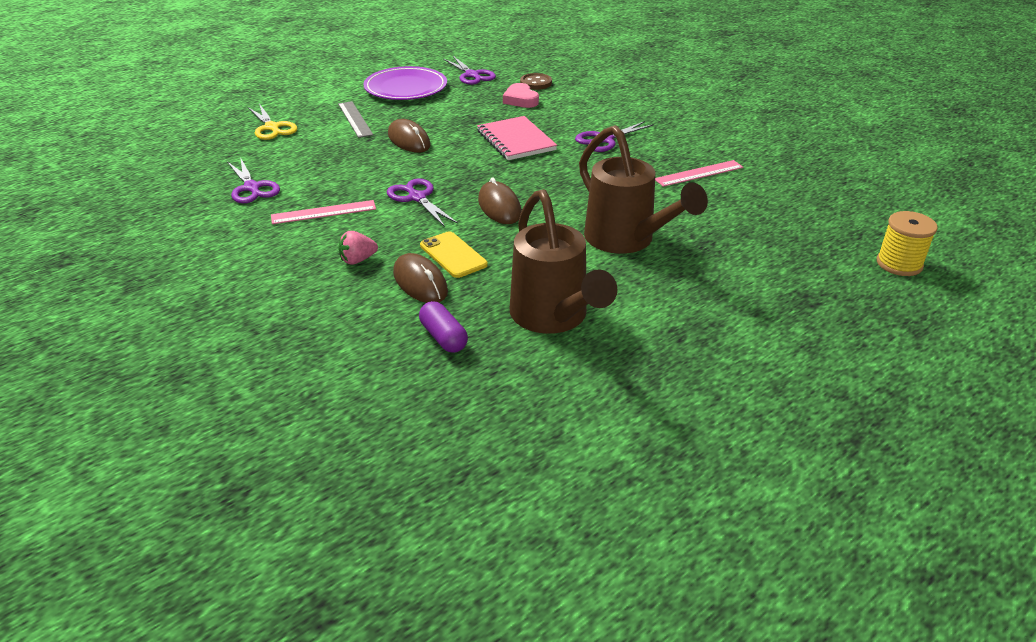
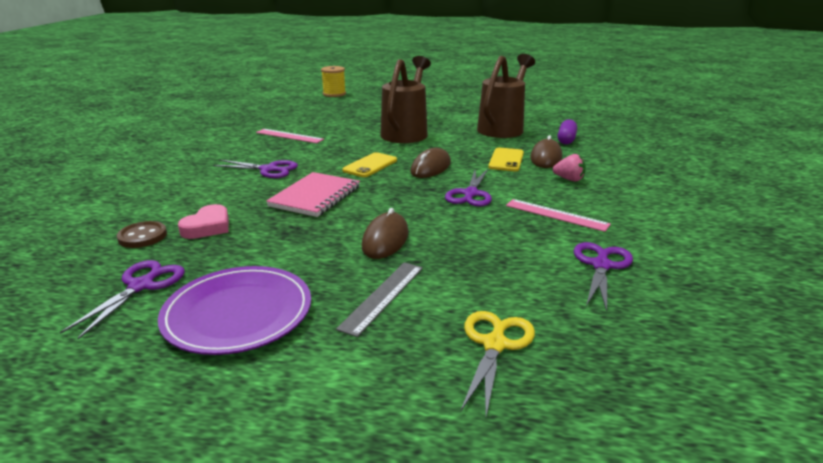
camera: 130 degrees left, 10 degrees down
(549, 182) = (370, 165): none -> yellow phone

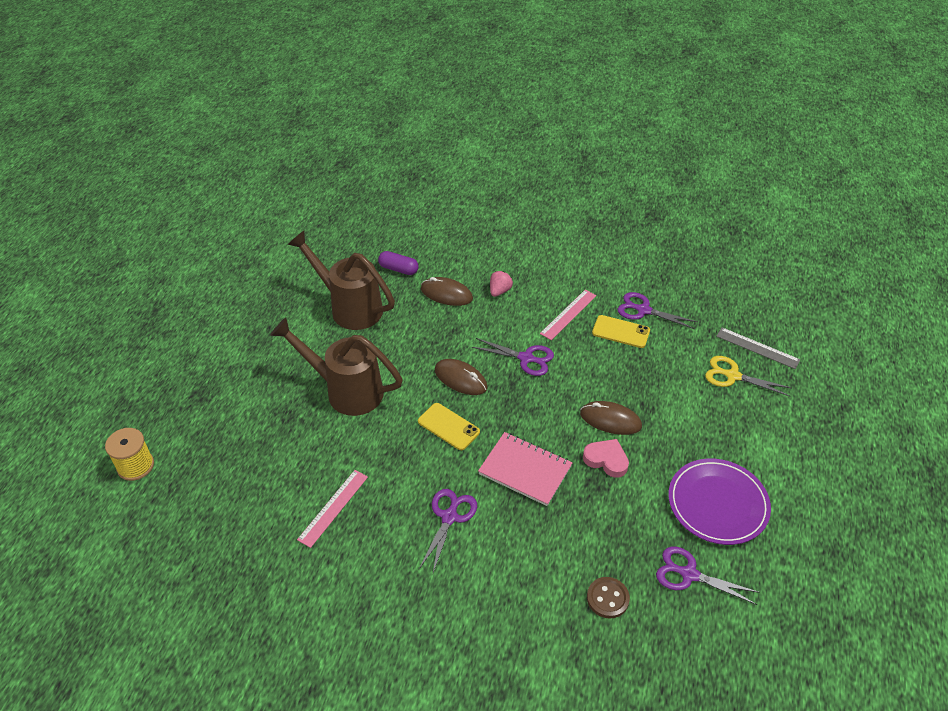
camera: 85 degrees left, 20 degrees up
(208, 227) = (588, 548): pink heart -> pink heart (606, 460)
(383, 296) = (689, 424): grey ruler -> grey ruler (757, 348)
(506, 160) = (448, 322): yellow phone -> yellow phone (620, 332)

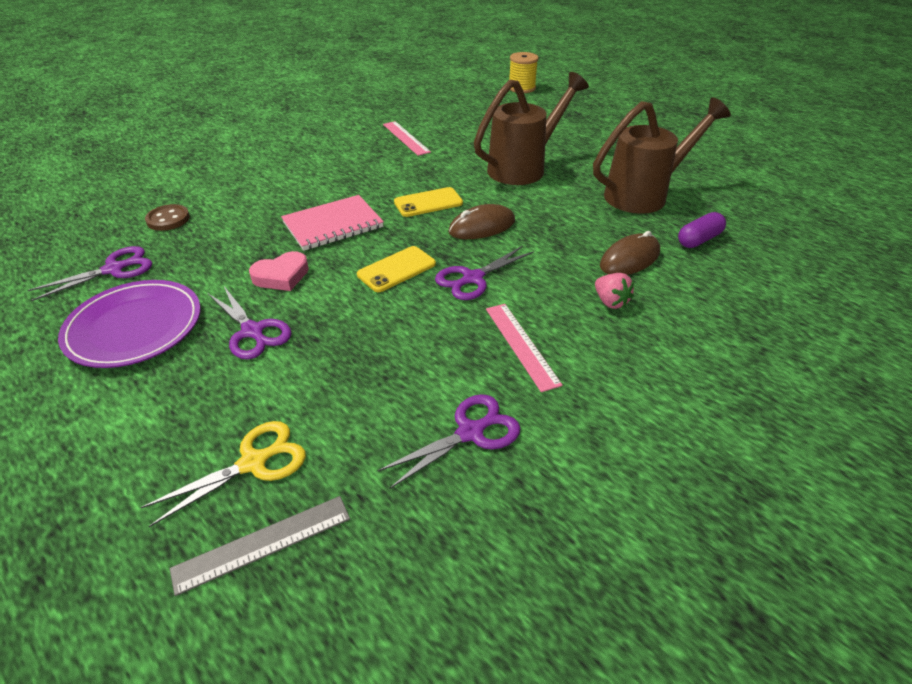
camera: 120 degrees right, 5 degrees down
(449, 517) = (336, 177): purple scissors -> purple scissors (252, 331)
(610, 420) = (323, 302): brown mouse -> none
(620, 332) = (447, 381): yellow phone -> yellow phone (396, 269)

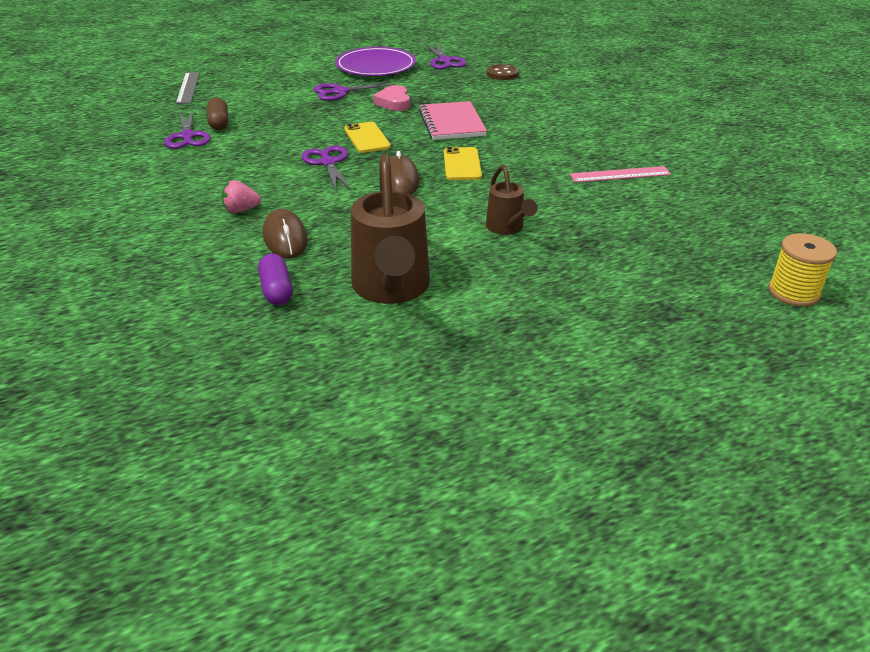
camera: 110 degrees right, 5 degrees down
(253, 463) = (236, 88): yellow scissors -> none
(408, 418) = (219, 123): none -> brown capsule
(521, 345) = (236, 165): pink ruler -> none
(524, 167) = (507, 228): brown watering can -> brown watering can, size x0.53

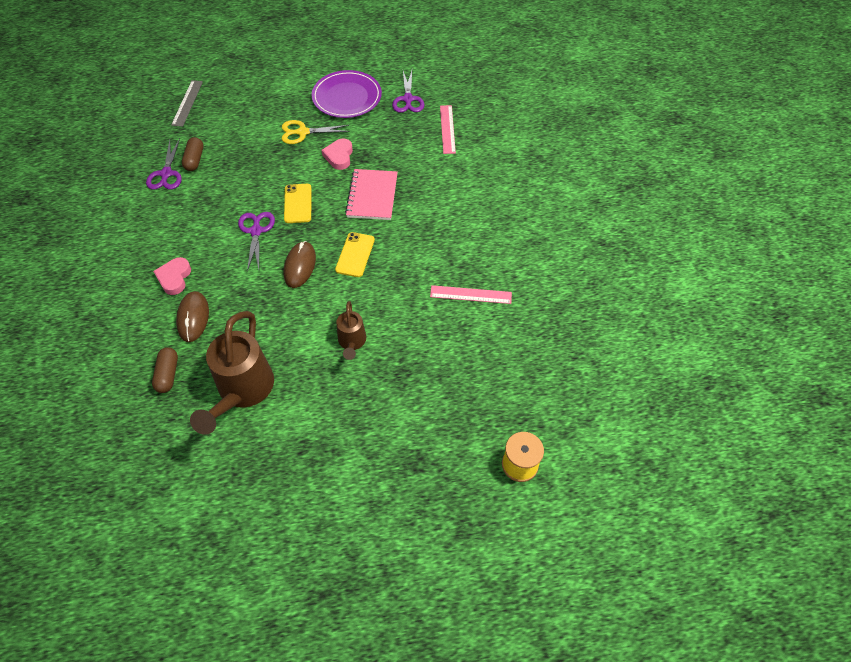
camera: 15 degrees right, 20 degrees up
(241, 210) = (174, 278): pink strawberry -> pink heart
(276, 290) = (168, 374): purple capsule -> brown capsule
(340, 92) = (303, 132): purple scissors -> yellow scissors
(502, 74) = (447, 129): brown button -> pink ruler

